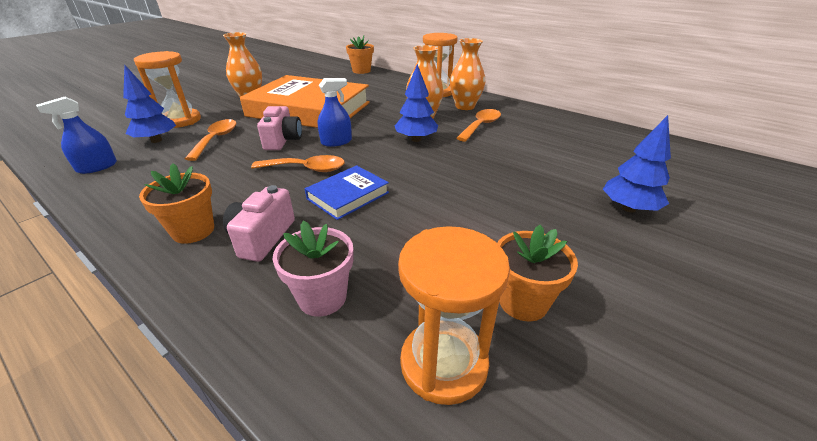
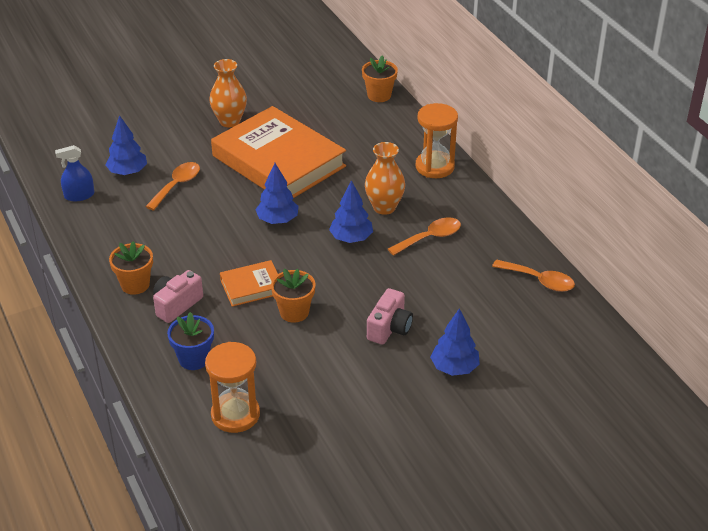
camera: 25 degrees right, 5 degrees up
(180, 120) = (153, 146): orange hourglass -> none
(283, 140) = (232, 204): pink camera -> pink camera (389, 328)
(306, 169) = (235, 247): orange spoon -> orange spoon (539, 280)
(322, 297) = (194, 359): pink flower pot -> blue flower pot
(336, 142) = (277, 220): blue spray bottle -> blue tree
(348, 196) = (252, 286): blue book -> orange book
(465, 106) = (442, 202): orange vase -> none
(523, 302) = (305, 401): orange flower pot -> orange flower pot (294, 312)

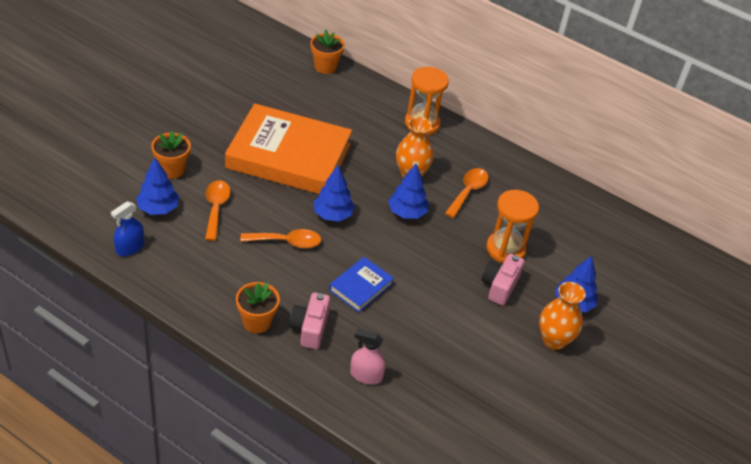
camera: 35 degrees left, 5 degrees up
(194, 359) = (366, 375): blue flower pot -> pink spray bottle
(229, 121) = (213, 128): orange vase -> orange vase (554, 340)
(235, 414) = (441, 414): orange hourglass -> orange hourglass (505, 249)
(252, 286) = (361, 287): orange book -> blue book
(294, 312) = (414, 299): orange flower pot -> orange flower pot (172, 169)
(389, 328) = (499, 286): pink camera -> pink camera turned 150 degrees counterclockwise
(539, 280) = (576, 203): orange spoon -> orange spoon (287, 242)

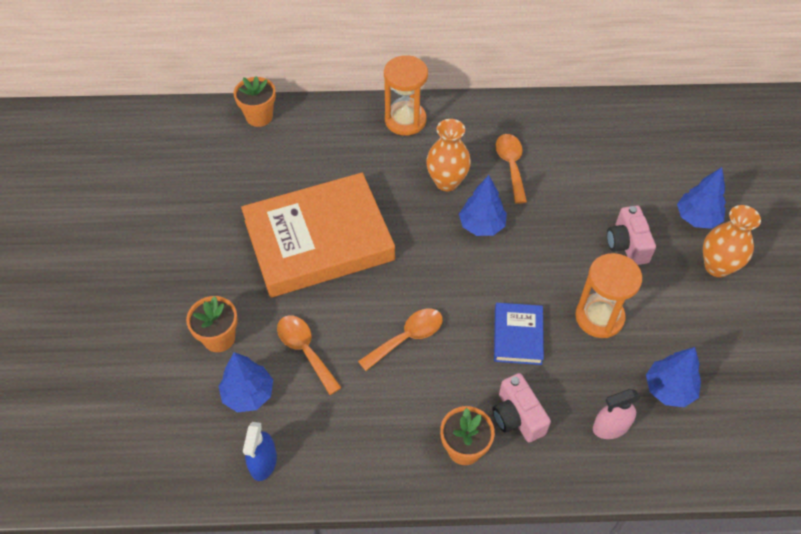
camera: 30 degrees left, 10 degrees up
(333, 215) = (420, 276): blue tree -> blue tree (669, 389)
(505, 249) = (596, 203): orange hourglass -> orange hourglass (599, 317)

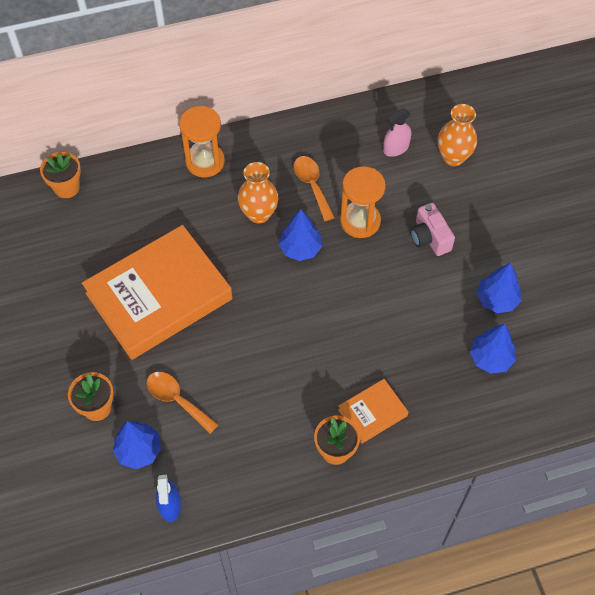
camera: 15 degrees left, 5 degrees up
(407, 338) = (262, 367): orange spoon -> none
(517, 417) = (372, 412): pink camera -> orange book
(518, 336) = (356, 342): blue book -> none
(599, 317) = (420, 309): orange hourglass -> orange hourglass (360, 221)
(610, 427) = (450, 402): pink spray bottle -> pink spray bottle (396, 148)
(697, 218) = (483, 199): blue tree -> blue tree (497, 299)
(717, 266) = (509, 240): orange vase -> orange vase (453, 157)

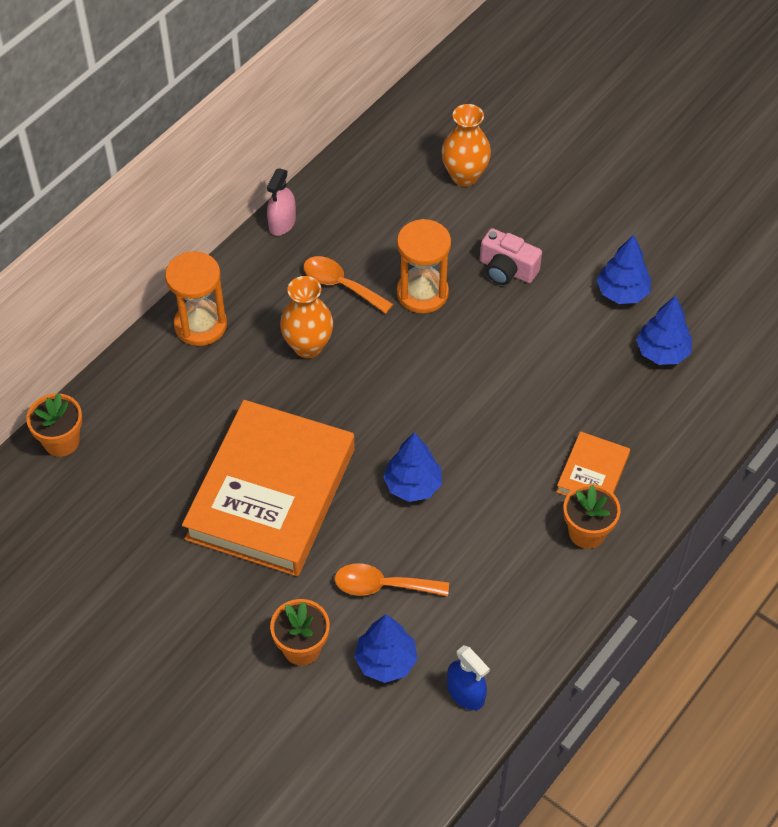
camera: 35 degrees left, 5 degrees down
(300, 249) = (383, 356): blue tree -> blue tree (413, 485)
(396, 148) = (398, 198): pink spray bottle -> pink spray bottle (282, 223)

